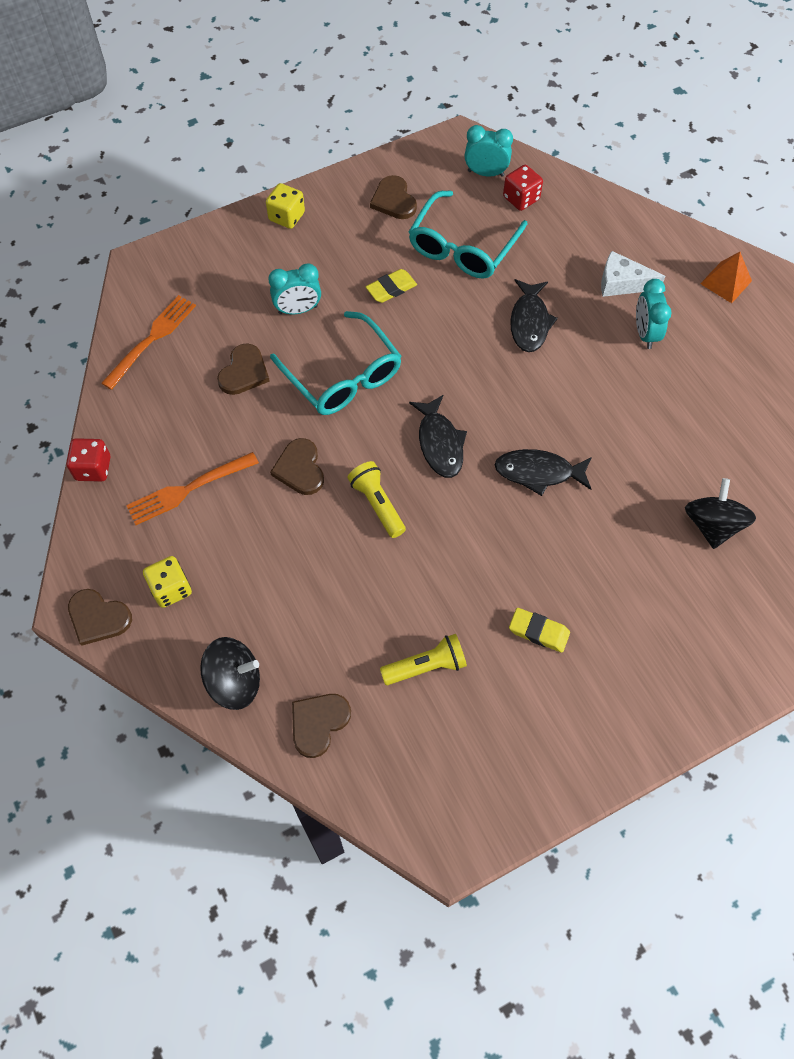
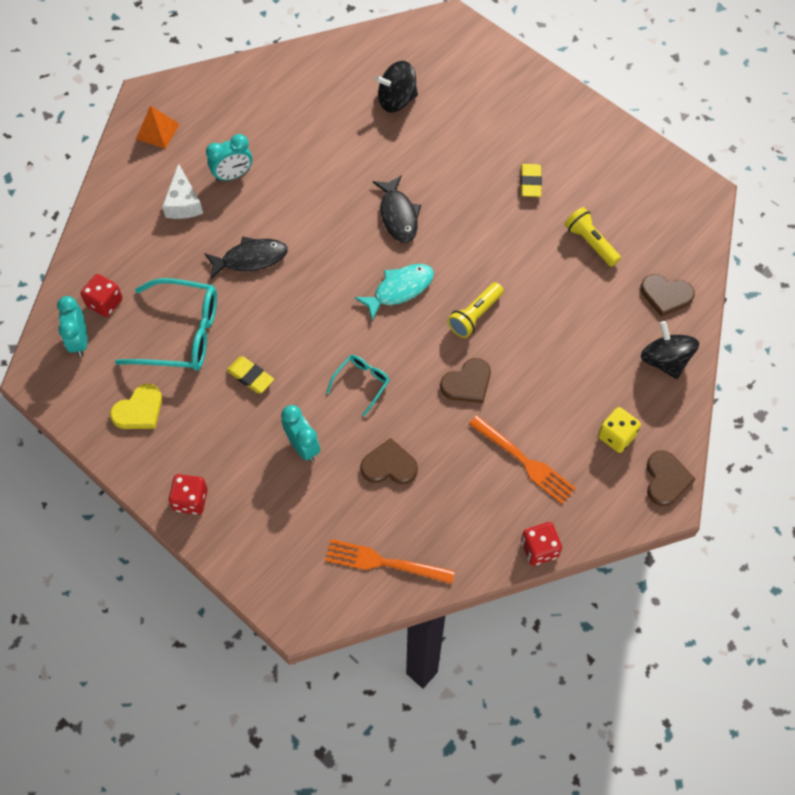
camera: 110 degrees left, 0 degrees up
(286, 217) = (190, 500): yellow dice -> red dice
(342, 375) = (361, 383): turquoise glasses -> turquoise glasses, size x0.51
(394, 200) = (139, 410): brown heart -> yellow heart
(440, 443) = (400, 289): black fish -> turquoise fish

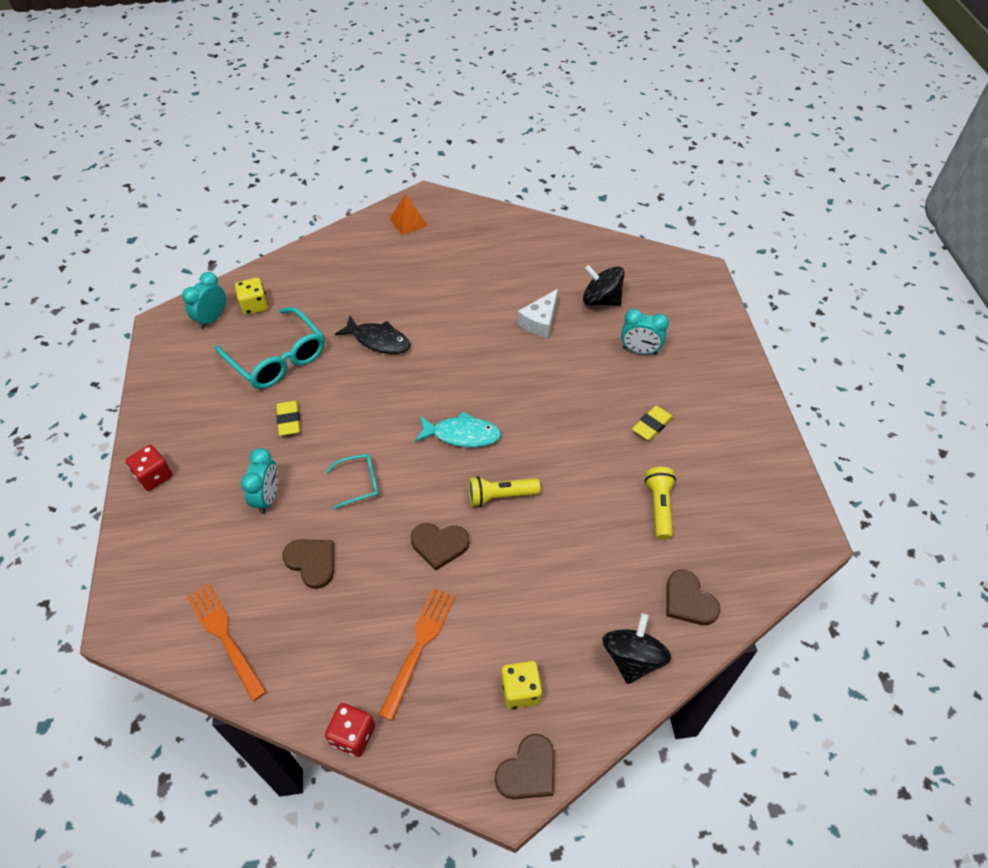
camera: 40 degrees right, 10 degrees down
(105, 303) = (254, 306): red dice -> yellow dice
(139, 410) = (195, 389): yellow heart -> none
(183, 202) = (375, 275): white cheese -> white cheese (540, 321)
(233, 175) = (427, 278): turquoise clock -> turquoise clock (639, 351)
(398, 215) = (517, 380): black fish -> none
(524, 461) = (419, 647): orange fork -> orange fork turned 150 degrees counterclockwise

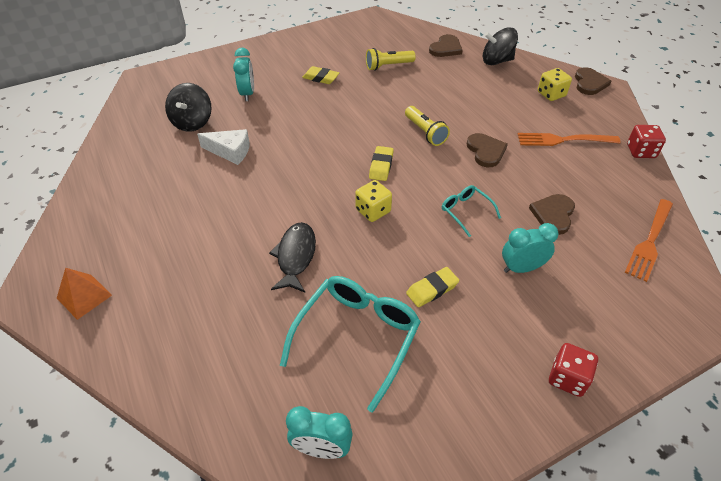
camera: 110 degrees left, 5 degrees down
(254, 306) = (280, 406): yellow dice -> yellow dice (373, 211)
(462, 435) = (381, 166): turquoise fish -> yellow eraser
(528, 770) = (589, 83): brown heart -> brown heart turned 75 degrees clockwise

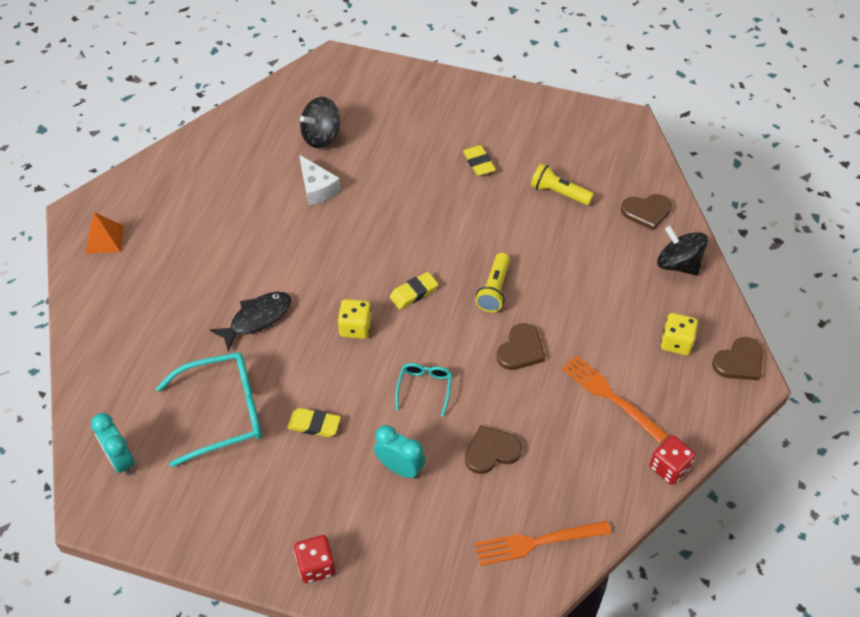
camera: 45 degrees right, 5 degrees up
(247, 94) = (396, 137): turquoise clock -> none

